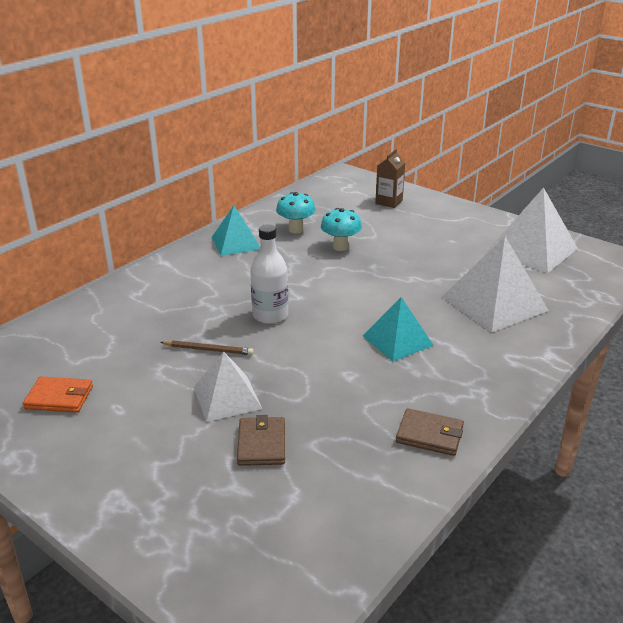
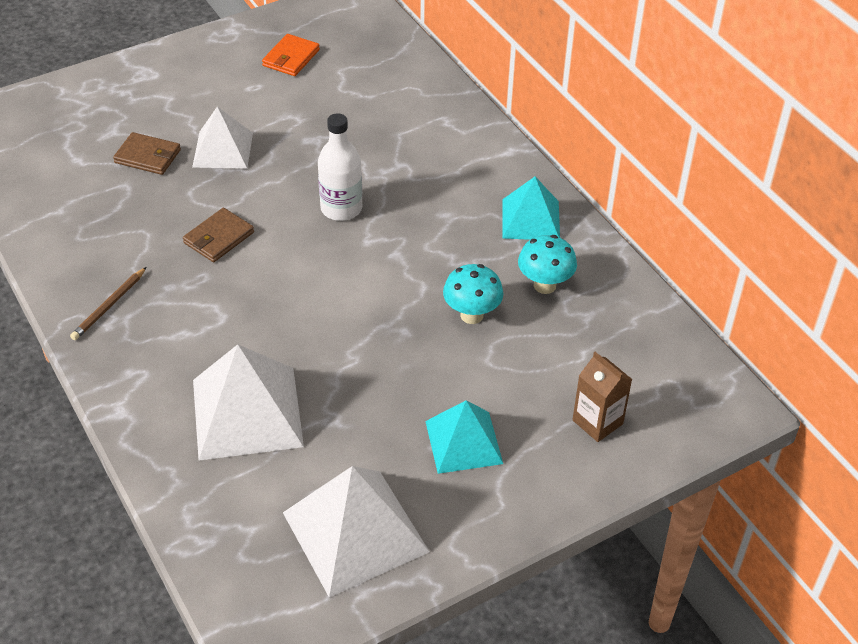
camera: 110 degrees right, 15 degrees up
(208, 350) = (306, 152): brown pencil -> brown pencil (109, 306)
(397, 340) = (231, 293): turquoise pyramid -> turquoise pyramid (463, 442)
(429, 435) = (79, 260): brown wallet -> brown wallet (218, 238)

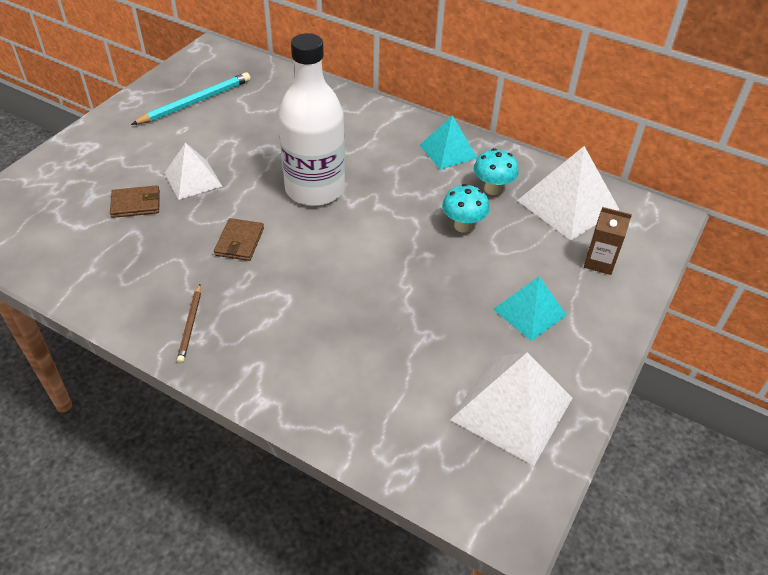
camera: 30 degrees left, 0 degrees up
(247, 412) = (363, 358): white pyramid -> white pyramid (567, 205)
(291, 58) = (195, 102): orange wallet -> turquoise pencil
(341, 208) = (315, 189): white bottle -> white bottle, size x1.78

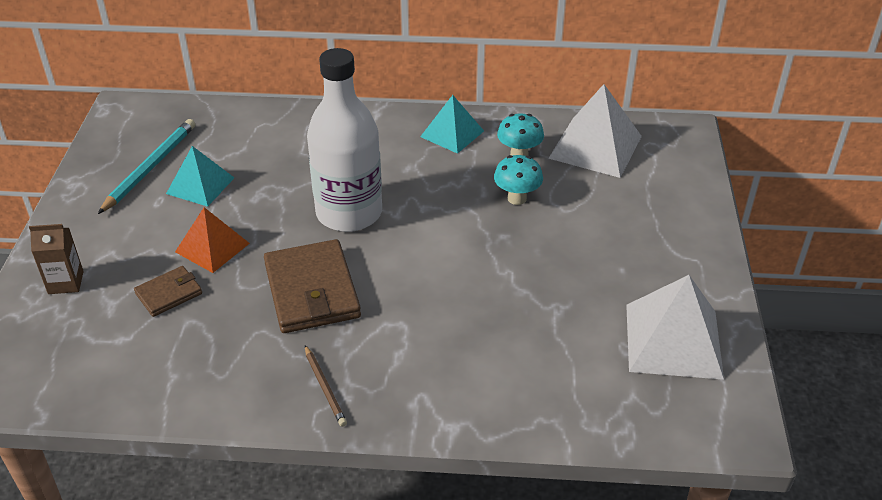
camera: 25 degrees left, 5 degrees down
(193, 179) = (212, 247): white pyramid -> orange pyramid
(239, 242) = (312, 291): brown wallet -> brown wallet, size x1.89
(529, 312) = (629, 253): turquoise pyramid -> turquoise pyramid (200, 185)
(599, 262) = (657, 188): brown carton -> brown carton (66, 282)

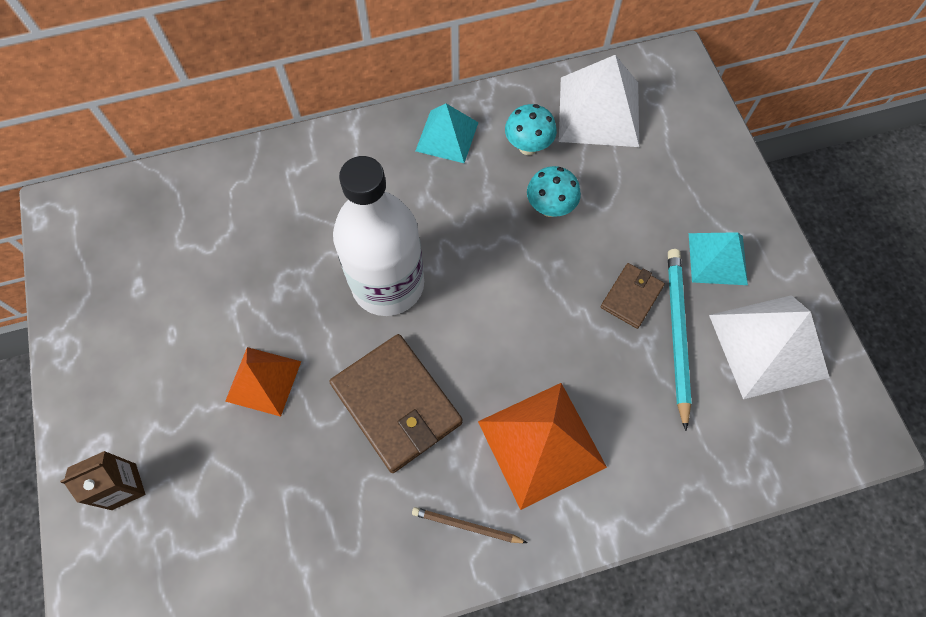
camera: 20 degrees left, 25 degrees up
(150, 168) = (138, 289): turquoise pencil -> turquoise pencil (676, 334)
(169, 293) = (247, 461): brown wallet -> brown wallet (631, 296)
(200, 185) = (208, 297): turquoise pyramid -> turquoise pyramid (717, 259)
(325, 387) = (466, 526): brown pencil -> brown pencil turned 150 degrees clockwise
(422, 351) = (541, 444): none -> orange pyramid

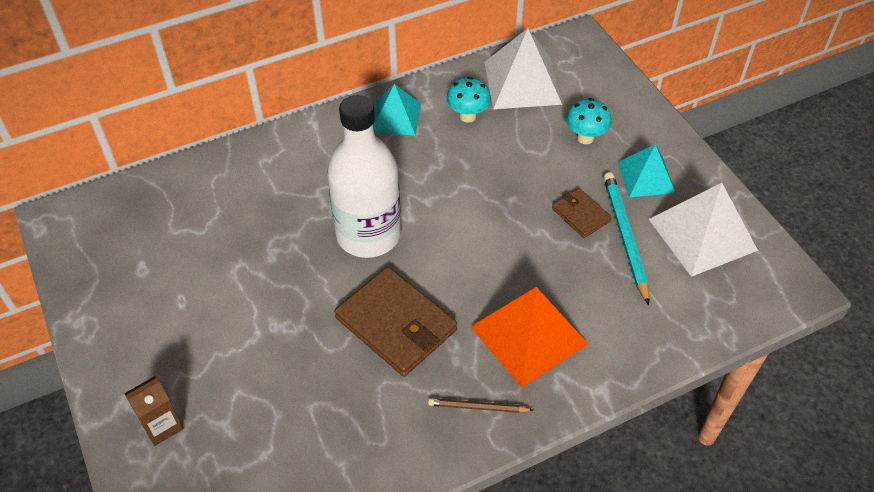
camera: 10 degrees left, 15 degrees down
(263, 381) = (273, 324): orange pyramid -> none
(550, 208) = (496, 159): turquoise mushroom -> turquoise mushroom (585, 138)
(631, 296) = (580, 215): brown wallet -> brown wallet turned 60 degrees counterclockwise

